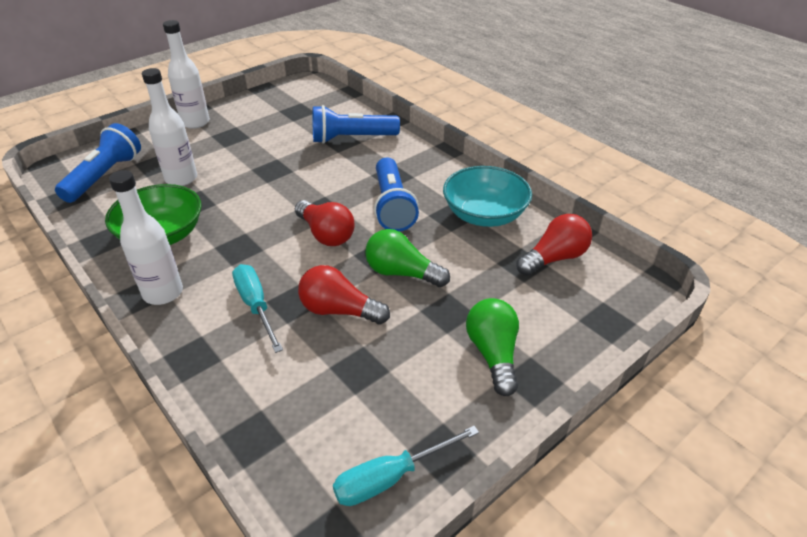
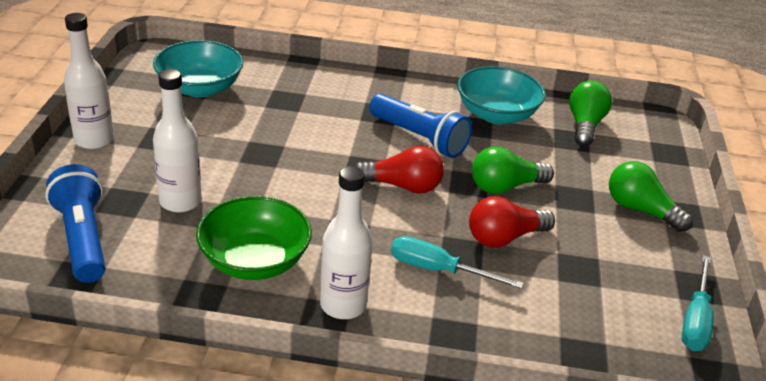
camera: 45 degrees left, 5 degrees down
(300, 113) = (200, 88): none -> turquoise bowl
(351, 138) = (292, 94): blue flashlight -> none
(554, 258) = (584, 125): red light bulb -> green light bulb

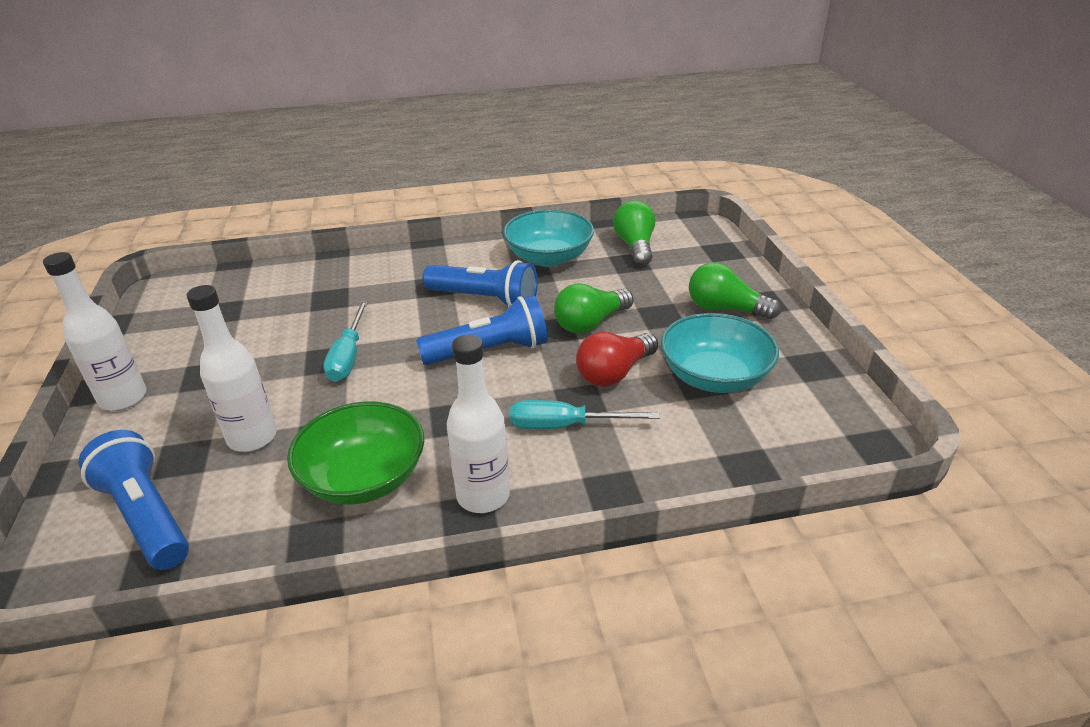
camera: 15 degrees left, 0 degrees up
(200, 88) = (229, 310): turquoise bowl -> turquoise bowl (714, 377)
(402, 186) = (489, 351): red light bulb -> blue flashlight
(695, 320) = (830, 398): turquoise screwdriver -> turquoise screwdriver (348, 356)

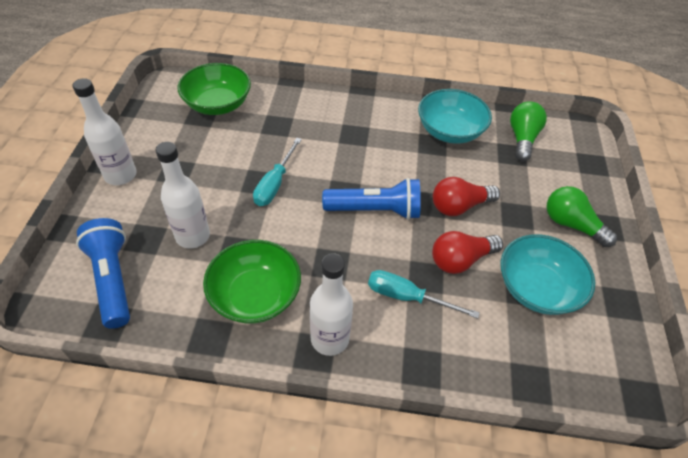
camera: 15 degrees right, 15 degrees up
(241, 295) = (218, 104): none -> green bowl
(485, 299) = (387, 159): blue flashlight -> none
(590, 323) = (459, 206): green light bulb -> red light bulb

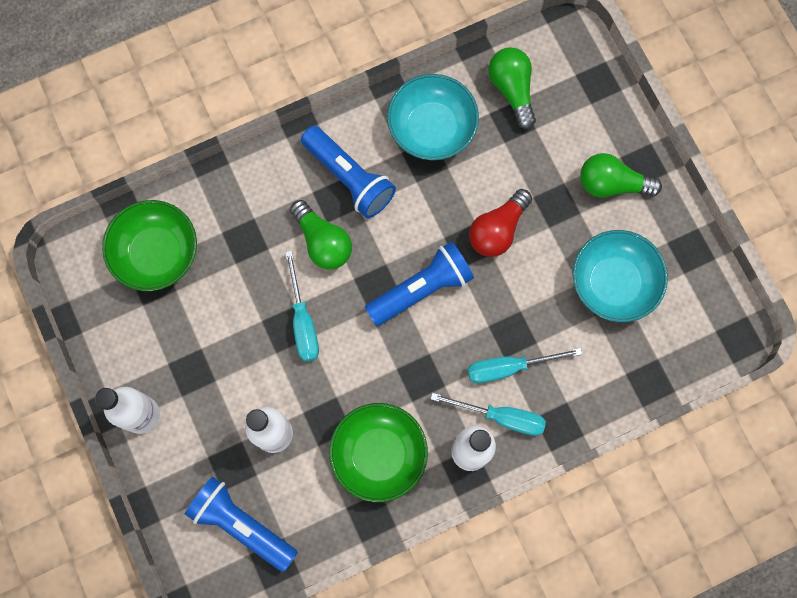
camera: 30 degrees left, 25 degrees up
(327, 150) = (323, 242): none -> green light bulb
(373, 128) = (349, 178): none -> blue flashlight
(375, 329) = (501, 417): none -> turquoise screwdriver
(461, 260) = (533, 295): red light bulb -> none

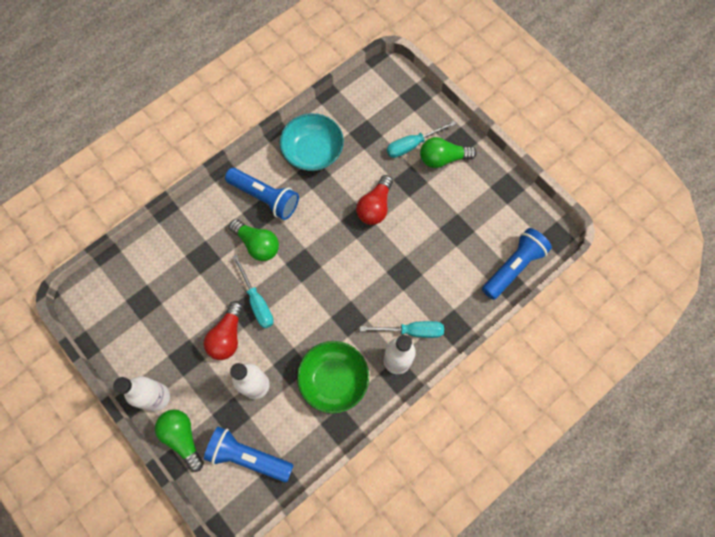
camera: 15 degrees left, 5 degrees down
(156, 253) = (142, 281): green bowl -> none
(252, 358) = (227, 336): none -> red light bulb
(421, 288) = (334, 258): blue flashlight -> blue flashlight (513, 267)
(509, 367) = (408, 296): turquoise screwdriver -> turquoise screwdriver (412, 145)
(512, 90) = (360, 115): green light bulb -> green light bulb (182, 437)
(613, 283) = (462, 222): turquoise bowl -> none

